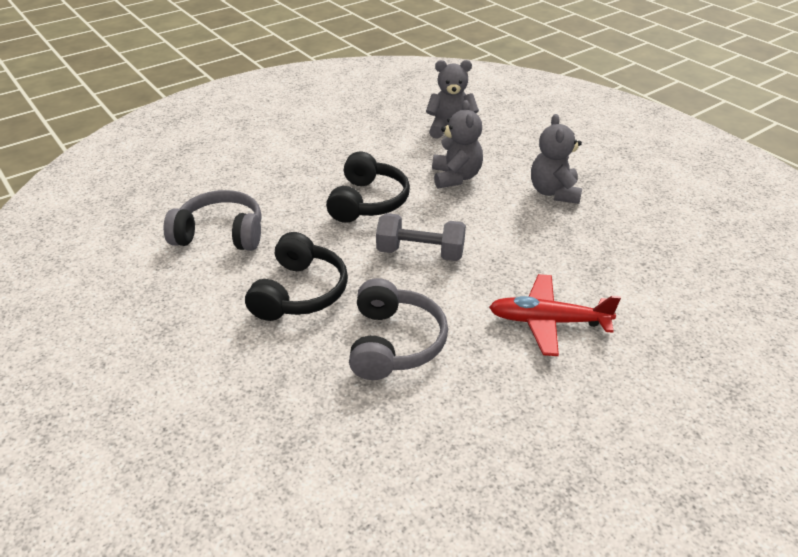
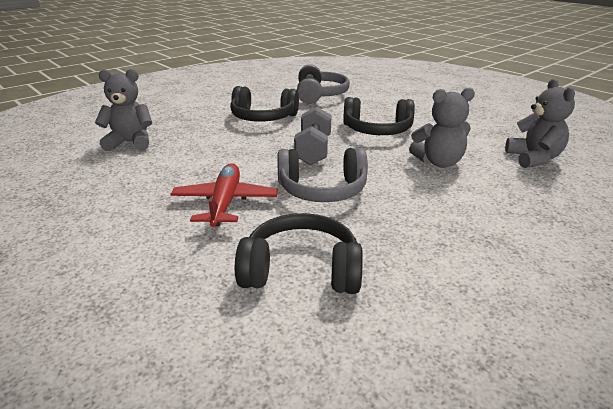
camera: 85 degrees right, 10 degrees down
(394, 343) = (210, 145): grey headphones -> grey headphones (322, 190)
(554, 192) = (444, 215): grey teddy bear -> grey teddy bear (130, 143)
(649, 273) = (301, 270): none -> black headphones

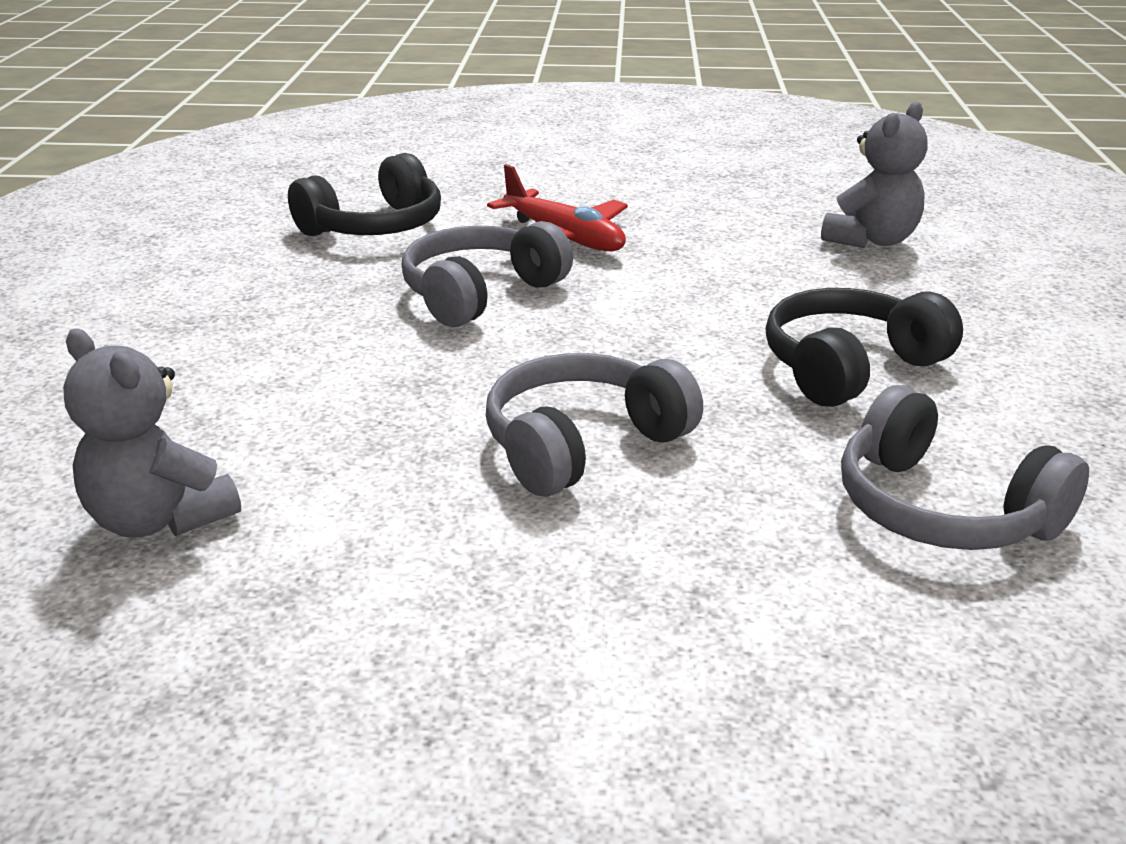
camera: 135 degrees right, 0 degrees up
(313, 150) = (607, 342): grey dumbbell -> none
(377, 130) = (582, 445): black headphones -> grey headphones
(438, 162) = (360, 415): grey teddy bear -> none

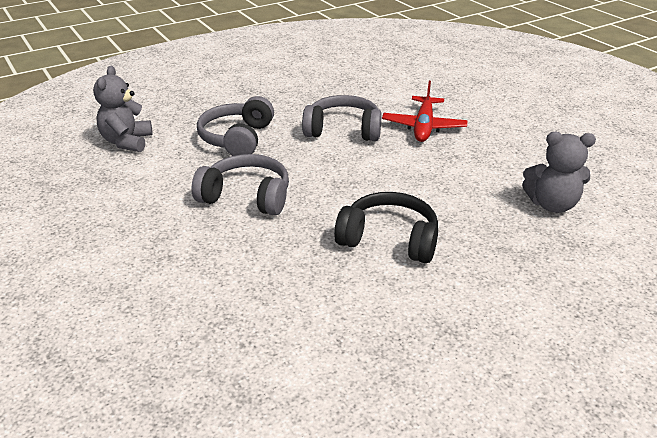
camera: 55 degrees right, 5 degrees up
(375, 227) = (372, 86): black headphones -> none
(942, 510) = (282, 300): grey headphones -> grey headphones (237, 139)

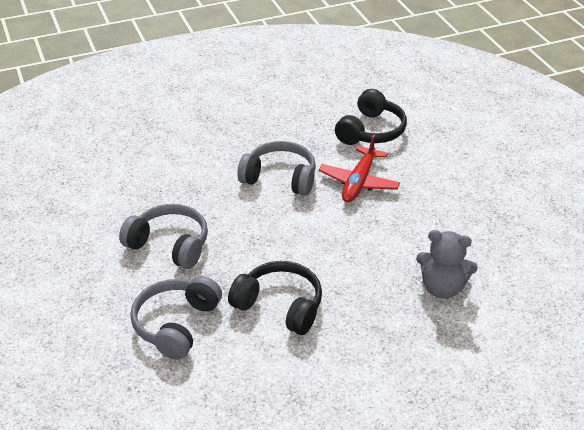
camera: 10 degrees right, 5 degrees up
(127, 142) = (78, 170): grey teddy bear -> none
(237, 139) = (178, 177): grey headphones -> grey headphones (176, 324)
(416, 87) = (371, 131): none -> black headphones

